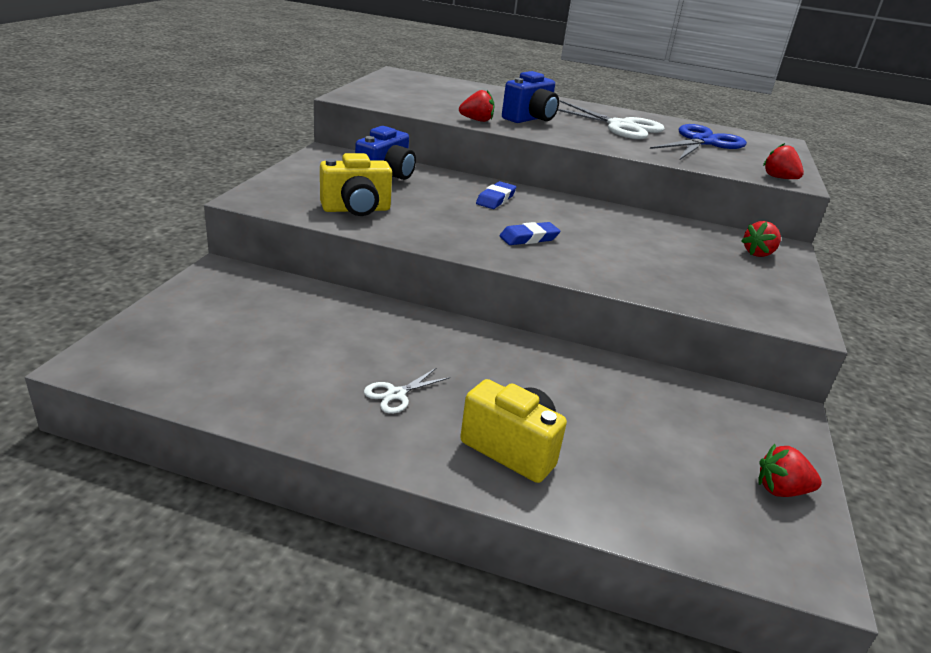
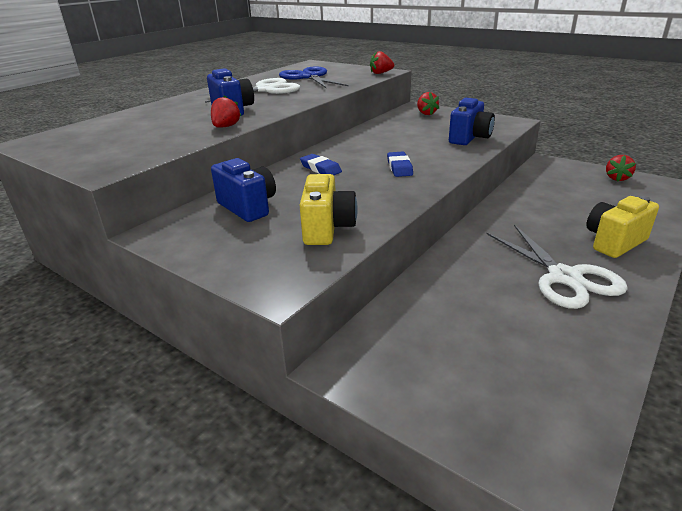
camera: 65 degrees left, 0 degrees up
(396, 394) = (564, 277): white scissors -> white scissors, size x2.17
(677, 283) = (469, 138): none -> blue camera

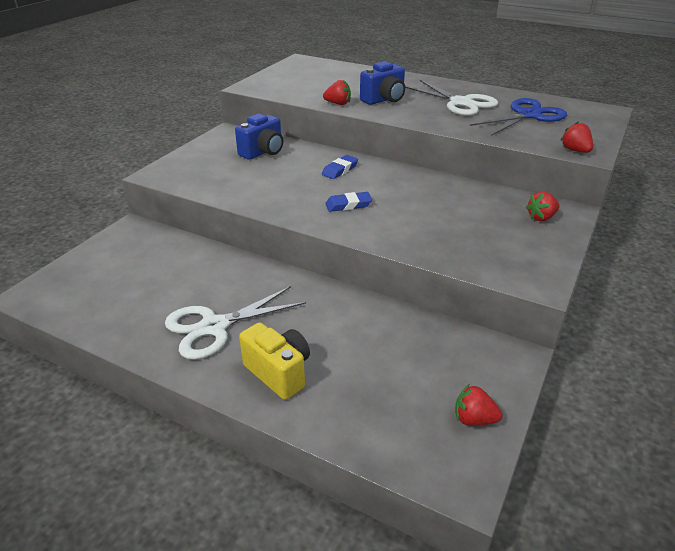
camera: 80 degrees right, 5 degrees up
(327, 229) = (227, 182): yellow camera -> none
(469, 138) = (450, 245): blue camera -> none

